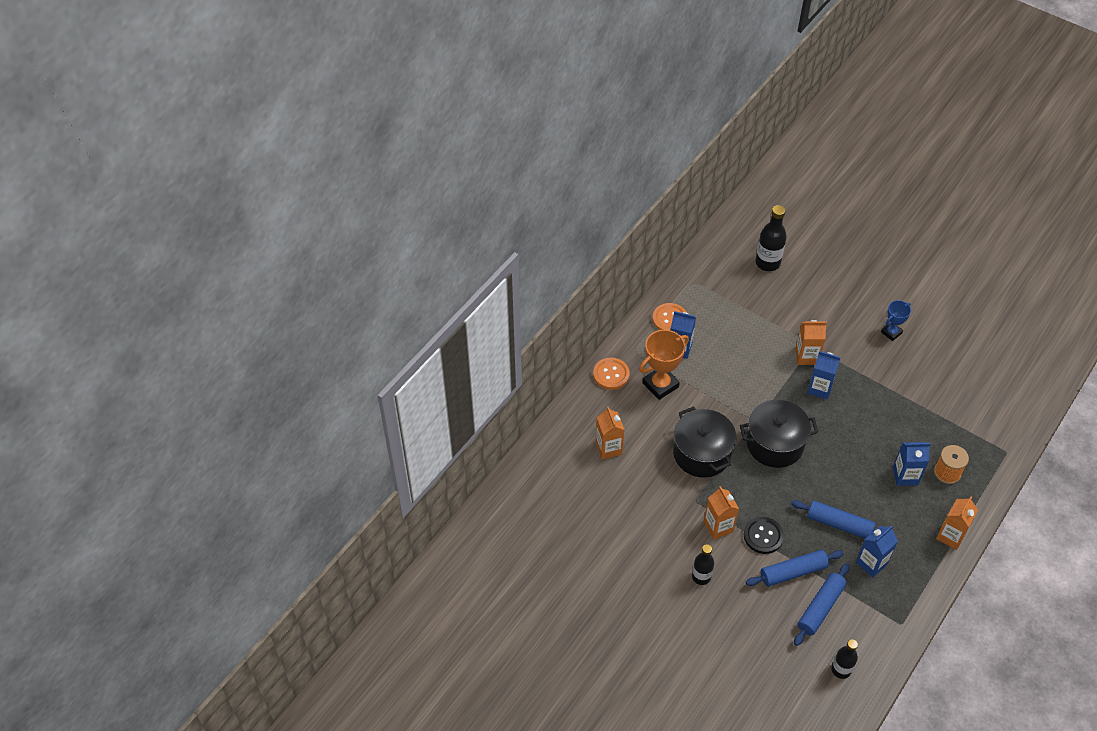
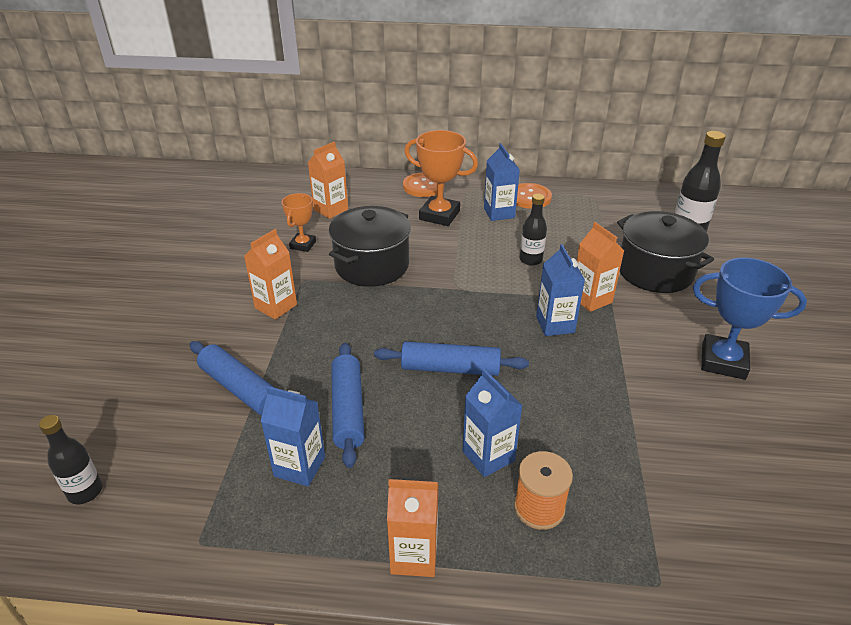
camera: 60 degrees right, 15 degrees down
(649, 484) = (303, 245): none -> orange trophy
(701, 577) = (194, 314): black bottle -> black bottle (531, 260)
(763, 536) = (284, 345): black button -> none
(774, 444) = (433, 313): black pot -> black pot (655, 271)
(820, 607) = (192, 434): blue rolling pin -> blue rolling pin (450, 368)
(891, 332) = (723, 361): blue trophy -> blue trophy, size x1.68

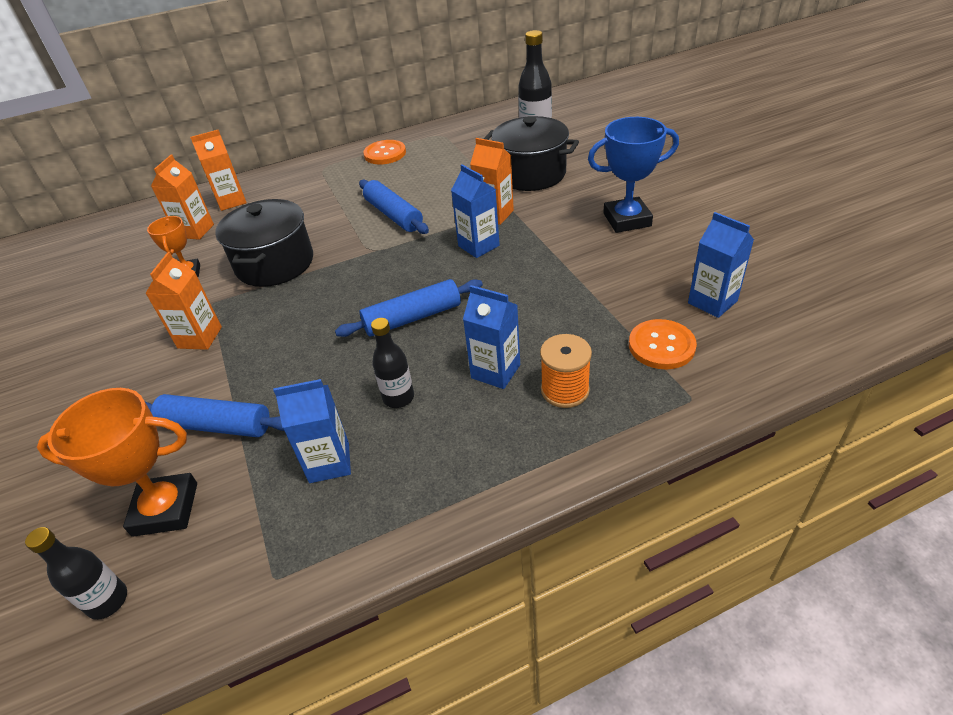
camera: 25 degrees left, 5 degrees up
(348, 410) = (342, 393): blue rolling pin -> blue rolling pin (394, 215)
(414, 556) = (488, 479): orange carton -> orange carton (231, 201)
(423, 186) = (277, 178): orange button -> orange button (661, 346)
(439, 215) = (311, 197): orange trophy -> orange trophy (165, 509)
(499, 213) = (366, 176): blue carton -> blue carton (712, 302)
(531, 260) = (421, 203): black bottle -> black bottle (398, 397)

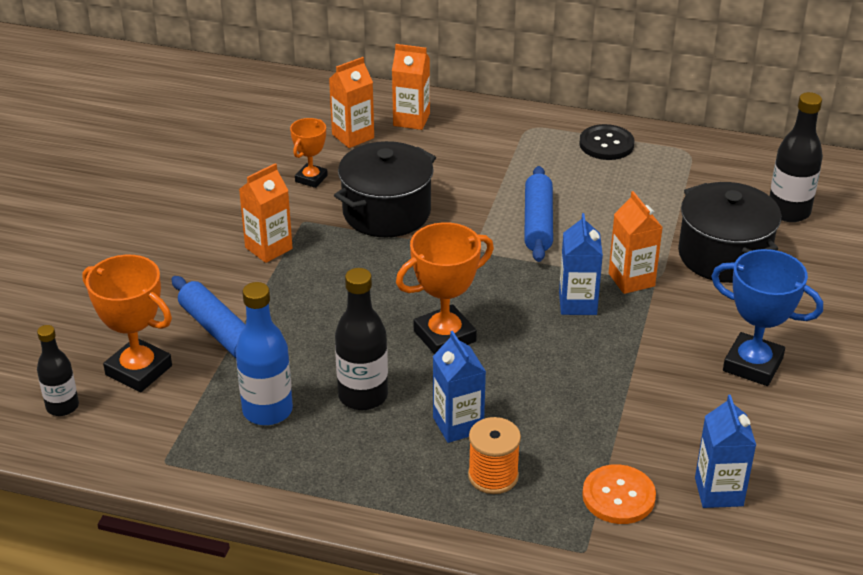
camera: 35 degrees right, 5 degrees down
(329, 462) = (267, 410): blue carton -> blue bottle
(385, 154) = (606, 144): orange button -> black button
(398, 397) = (363, 396): black bottle -> black bottle, size x1.54
(412, 318) = (444, 336): blue rolling pin -> orange trophy

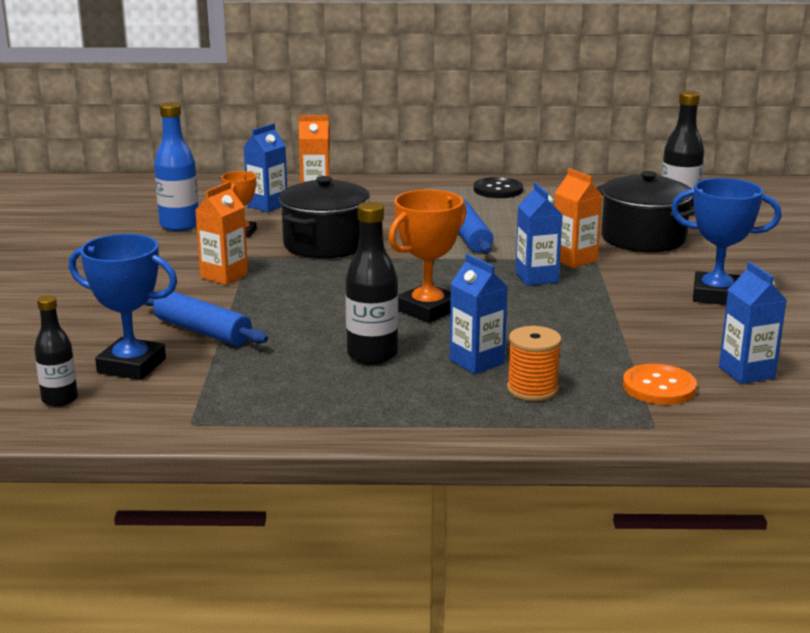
camera: 15 degrees left, 15 degrees down
(139, 370) = (131, 366): orange trophy -> blue trophy
(267, 410) = (281, 376): blue bottle -> blue bottle (179, 225)
(353, 136) = (267, 205): orange carton -> blue carton

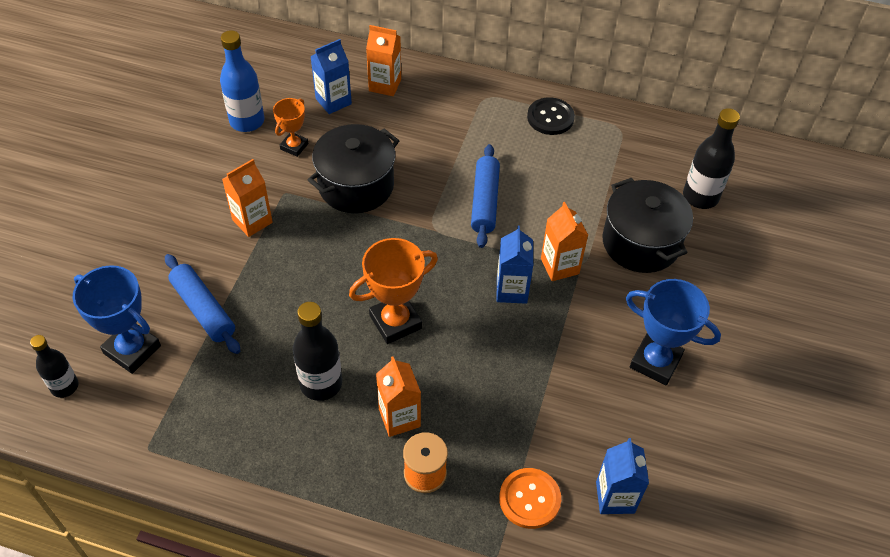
camera: 15 degrees right, 30 degrees up
(477, 362) = (399, 418): blue carton -> orange carton

